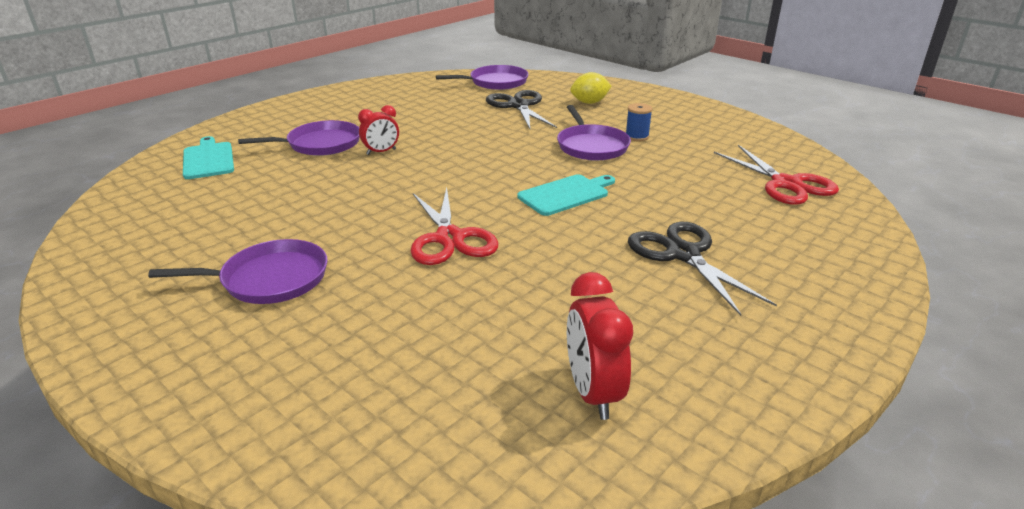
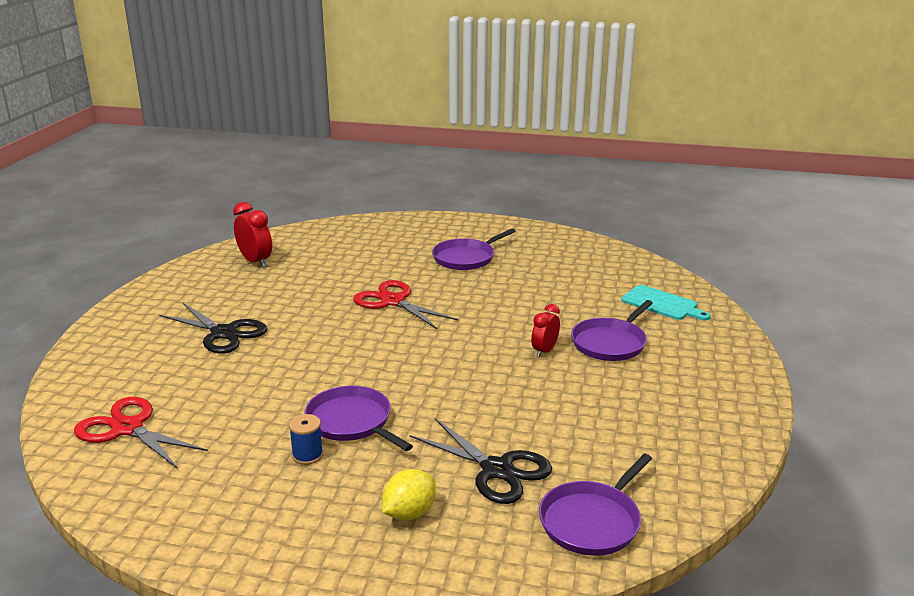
camera: 150 degrees right, 5 degrees down
(566, 194) = (337, 356): turquoise cutting board -> none

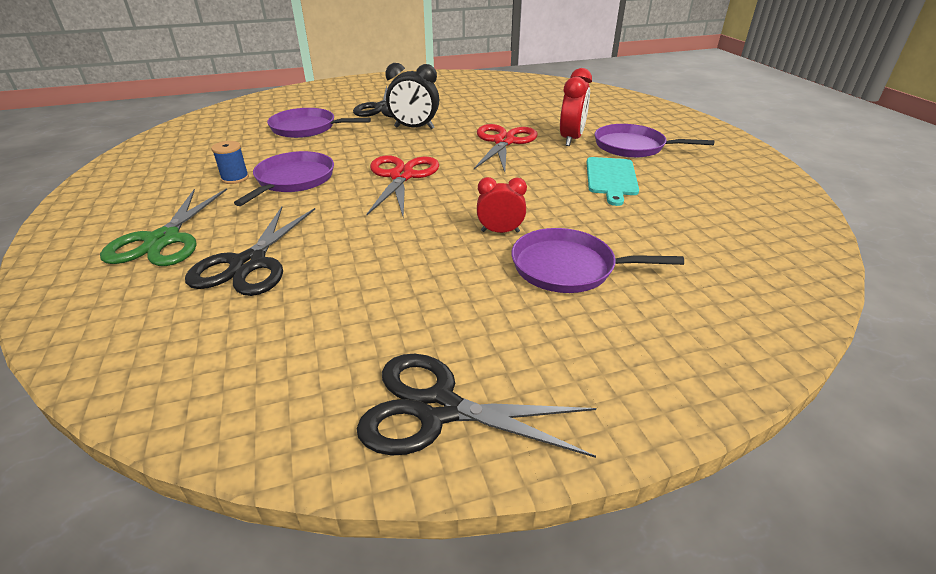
camera: 60 degrees right, 10 degrees up
(128, 428) = (242, 120): red scissors -> red scissors (401, 176)
(255, 262) = (498, 87): red clock -> red clock (571, 139)
(305, 332) = (414, 128): none -> black clock
(409, 513) = (163, 240): yellow lemon -> green scissors
(592, 521) = (170, 349): purple pan -> purple pan (307, 128)
(662, 304) = (723, 282): turquoise cutting board -> turquoise cutting board (611, 178)
(715, 427) = (438, 409): none -> black scissors

